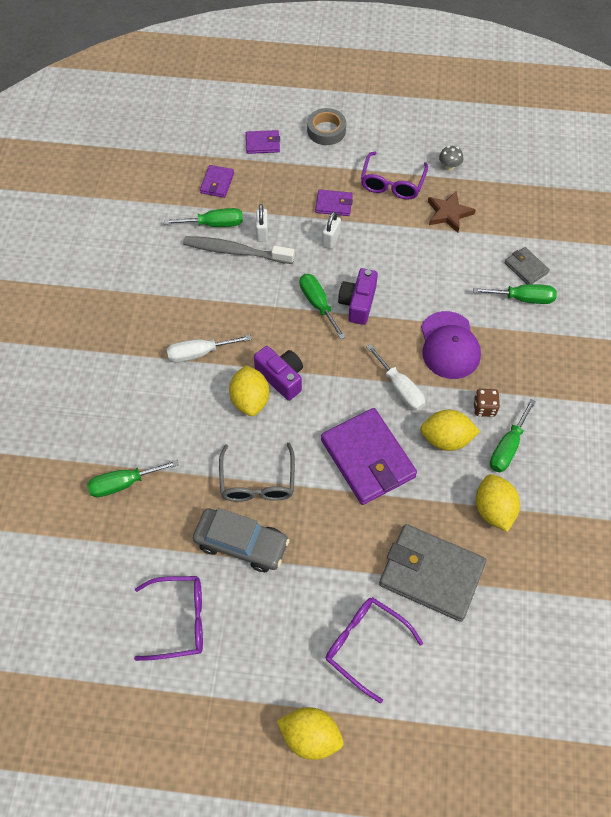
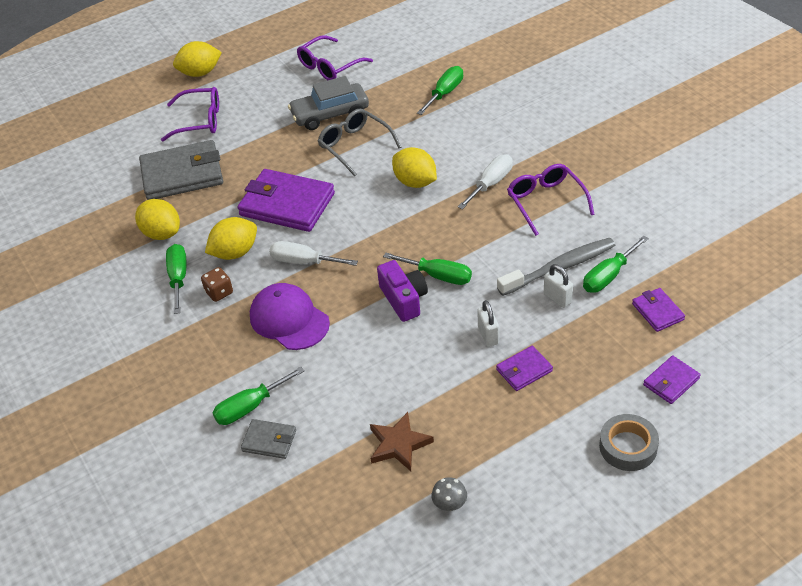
camera: 145 degrees right, 15 degrees down
(281, 377) = (408, 209): purple camera -> none
(392, 183) = (490, 436): purple glasses -> purple glasses (546, 202)

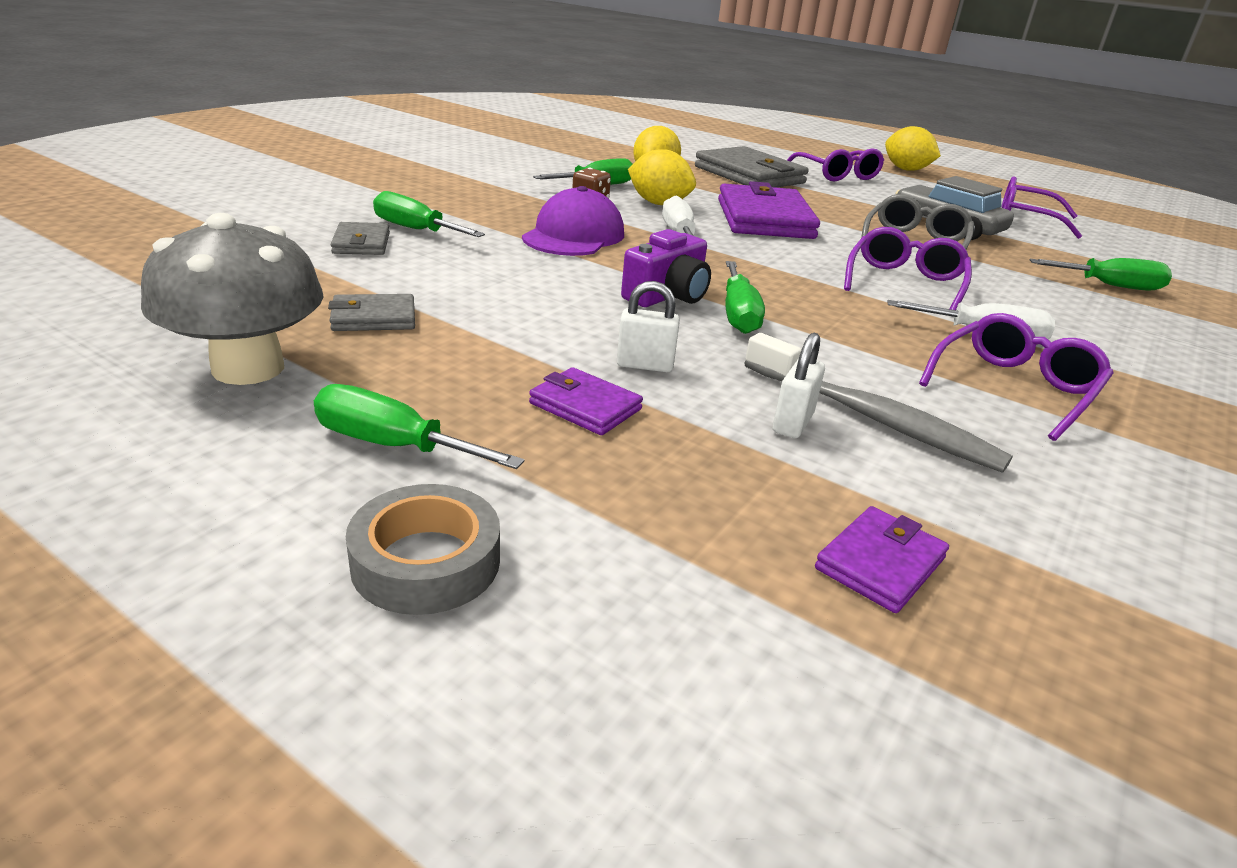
camera: 60 degrees right, 15 degrees down
(399, 444) = (374, 318): brown star -> grey wallet
(415, 182) = (904, 282): yellow lemon -> purple glasses
(449, 504) = (248, 368): grey mushroom -> grey mushroom, size x2.45
(488, 335) = (645, 365): white padlock -> white padlock turned 45 degrees clockwise
(608, 276) = (914, 478): green screwdriver -> green screwdriver (393, 445)
(671, 382) = (669, 614): purple wallet -> none

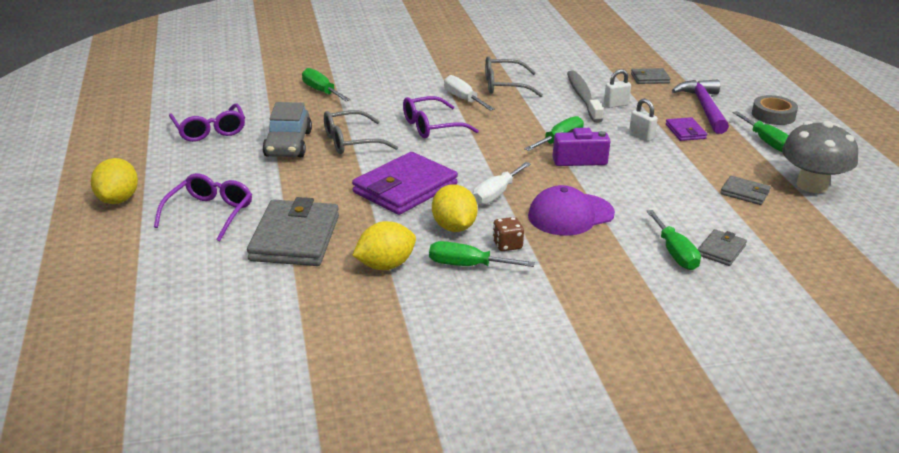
camera: 135 degrees left, 0 degrees up
(625, 503) = (704, 108): none -> purple hammer
(880, 563) = (650, 78): purple wallet -> grey wallet
(1014, 388) = (504, 86): purple glasses -> grey glasses

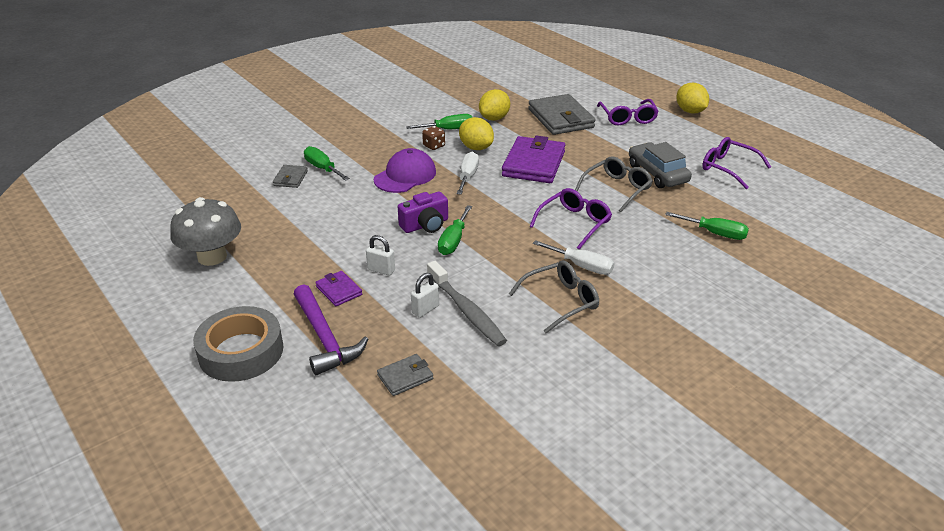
camera: 155 degrees right, 5 degrees up
(745, 193) = (274, 231): grey wallet -> none
(766, 142) = (252, 302): green screwdriver -> none
(773, 115) = (241, 351): grey tape -> grey tape, size x1.59

